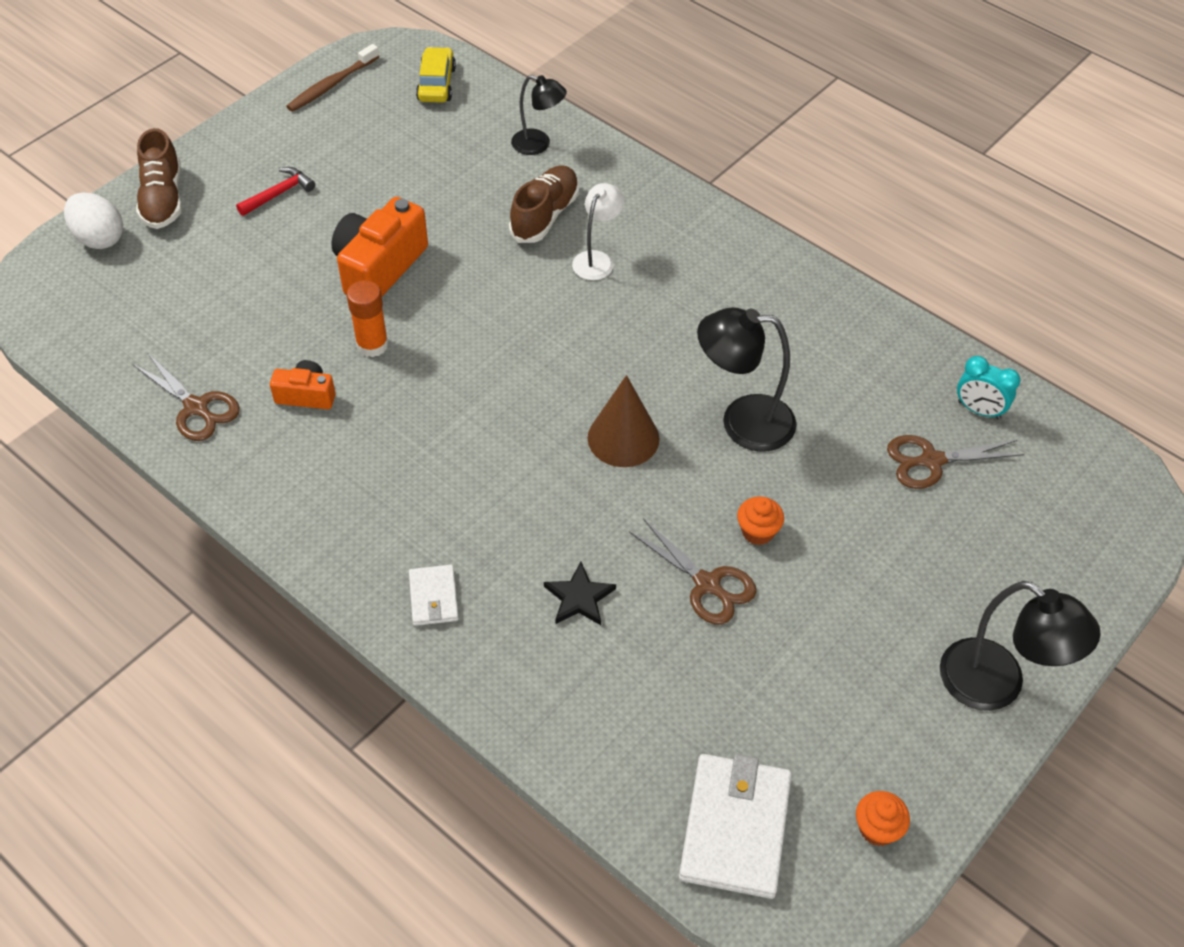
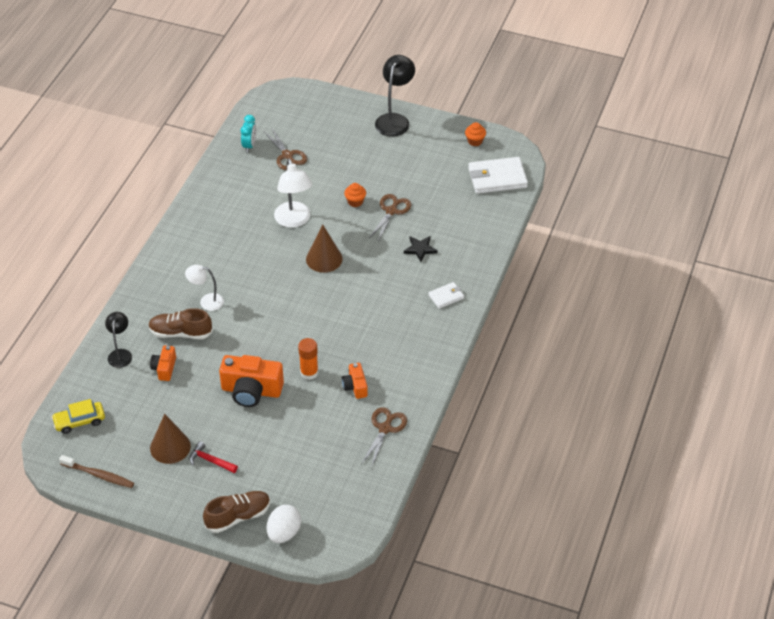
camera: 110 degrees left, 5 degrees down
(332, 159) = (170, 447): none -> brown cone
(483, 183) = (164, 368): none -> orange camera
(742, 422) = (294, 220): black lamp -> white lamp

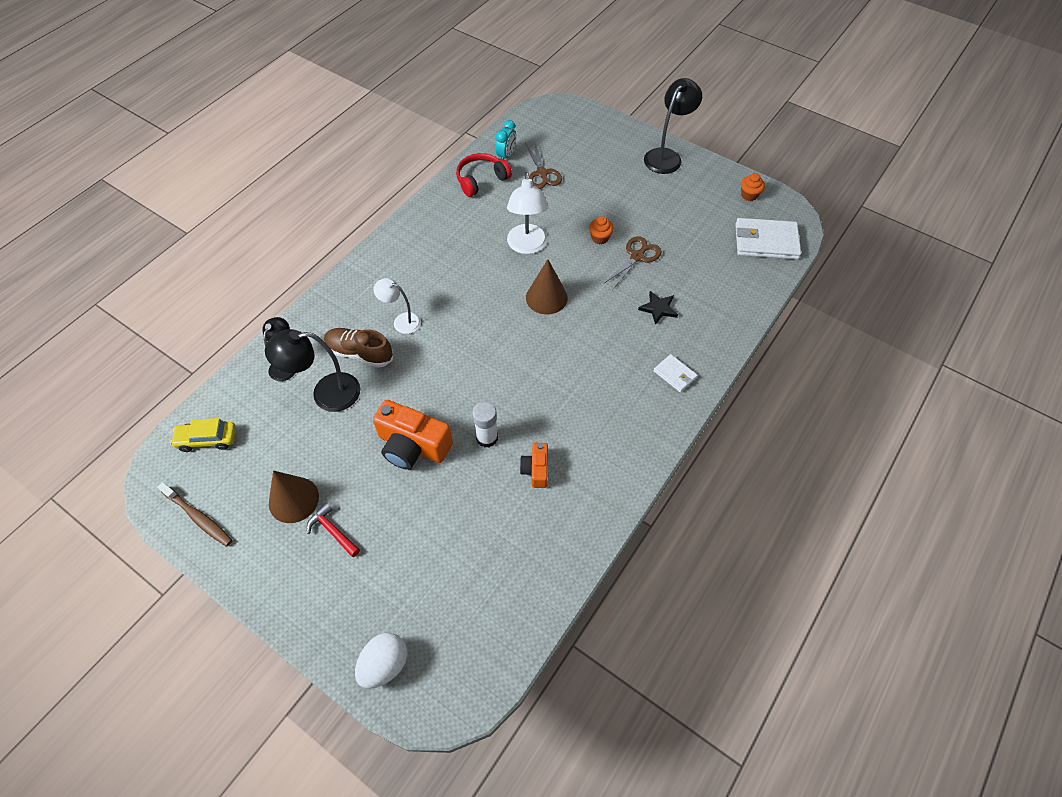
camera: 15 degrees right, 10 degrees up
(164, 368) = (326, 393): orange camera -> black lamp
(234, 171) = (481, 180): none -> red headphones
(238, 517) = (337, 623): brown shoe -> none
(309, 372) = (487, 438): orange glue stick -> white glue stick
(385, 428) = (556, 538): brown scissors -> none
(446, 296) = (675, 374): white wallet -> white wallet turned 60 degrees clockwise

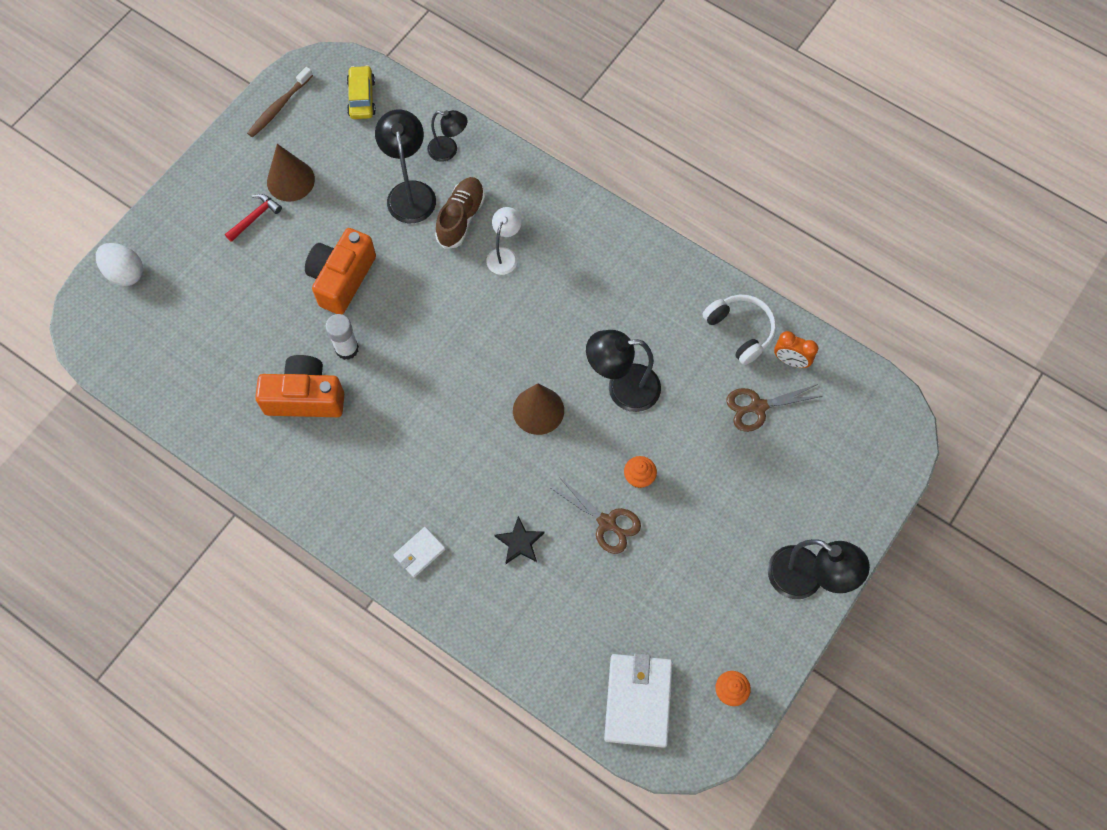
camera: 90 degrees right, 10 degrees up
(481, 180) = (740, 331): red headphones -> white headphones
(506, 155) = (790, 361): turquoise clock -> orange clock
(527, 246) = (622, 388): white lamp -> black lamp
(536, 470) = (305, 397): orange camera -> orange camera, size x1.84

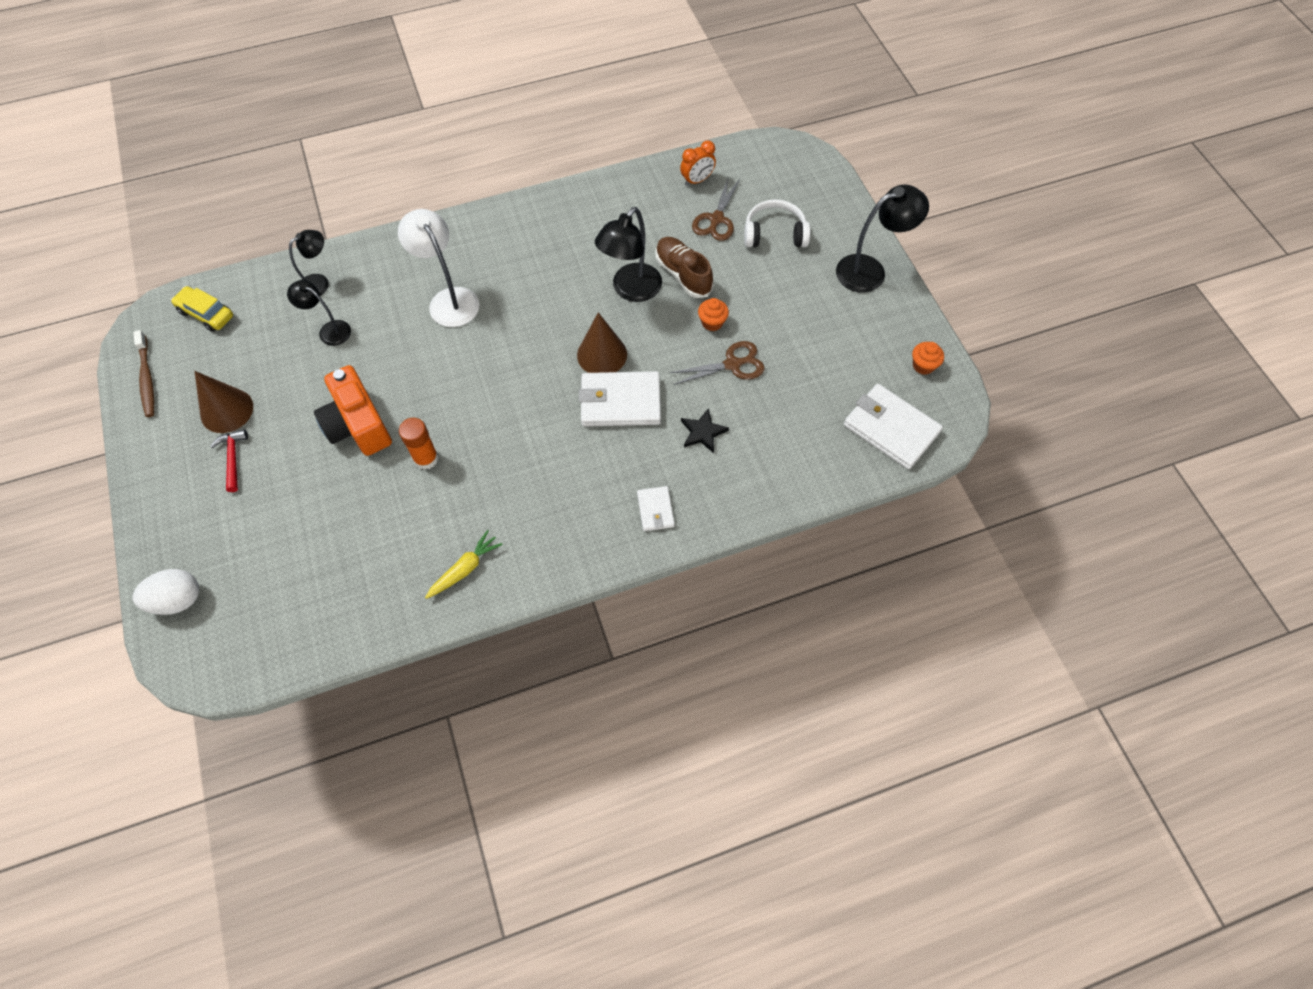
camera: 55 degrees left, 5 degrees down
(273, 446) = (465, 569): none -> yellow carrot
(305, 397) = (441, 517): orange camera -> none
(347, 349) = (426, 458): white glue stick -> orange glue stick
(410, 192) = (329, 330): black lamp -> black lamp, size x0.62
(461, 218) = (388, 309): brown shoe -> brown shoe (683, 274)
(502, 456) = (620, 402): none -> white wallet
(504, 255) = (449, 299): white lamp -> white lamp, size x1.62
(740, 331) = (648, 194): white headphones -> white headphones (774, 234)

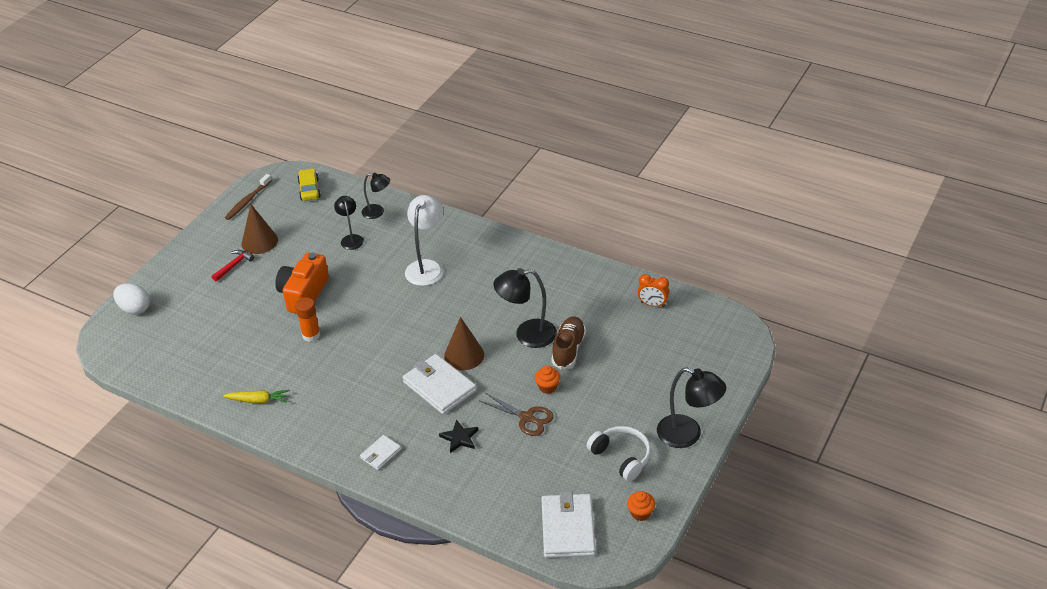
camera: 50 degrees right, 20 degrees down
(716, 219) = (632, 334): brown scissors -> none
(774, 234) = (657, 368): white headphones -> white headphones (621, 457)

